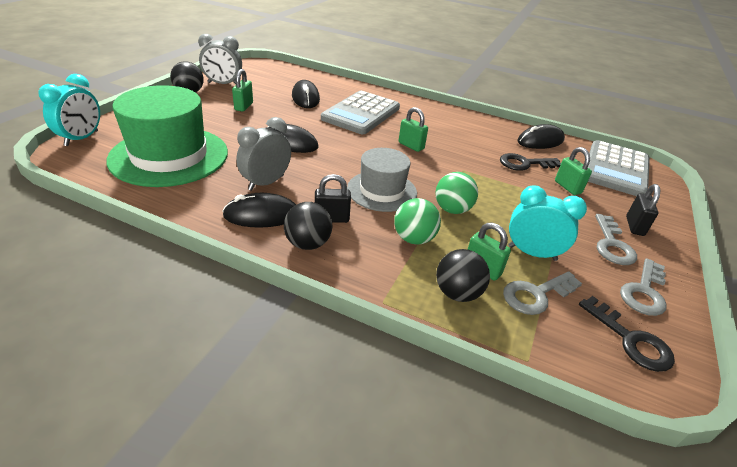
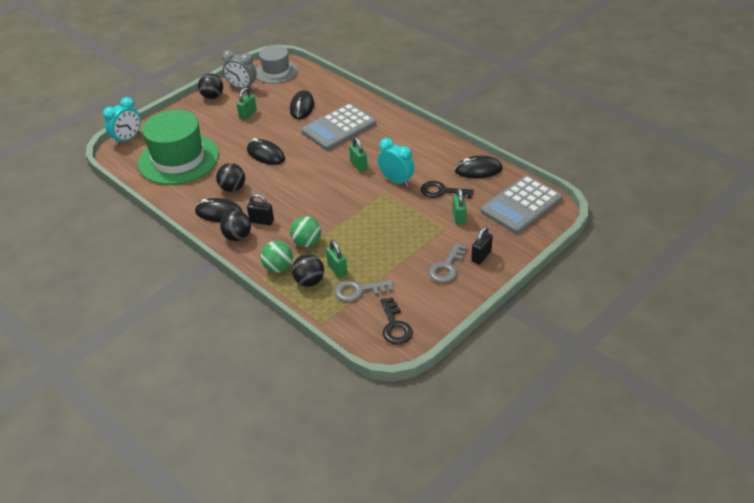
camera: 25 degrees right, 5 degrees up
(266, 183) = (233, 188): grey clock -> black ball
(382, 191) = (309, 204): grey hat -> grey hat (276, 72)
(452, 209) = (349, 225): green ball -> green ball (278, 267)
(532, 253) = (381, 264): turquoise clock -> turquoise clock (396, 180)
(644, 292) = (435, 301): grey key -> none

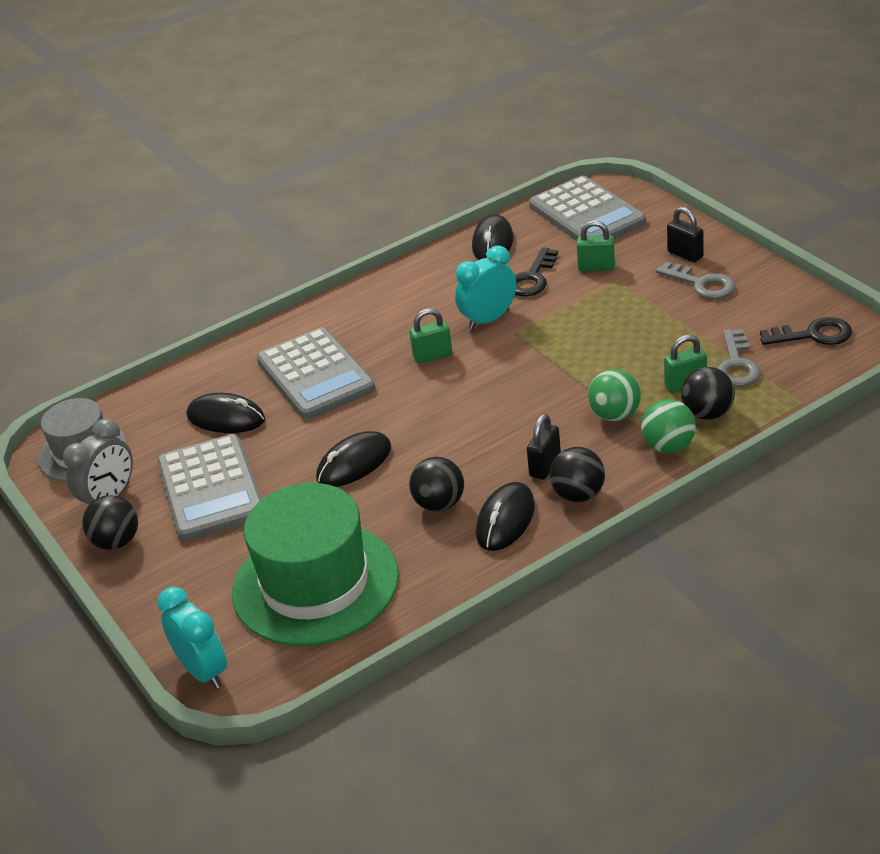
camera: 75 degrees left, 5 degrees down
(248, 114) = (211, 489): green padlock -> grey calculator

